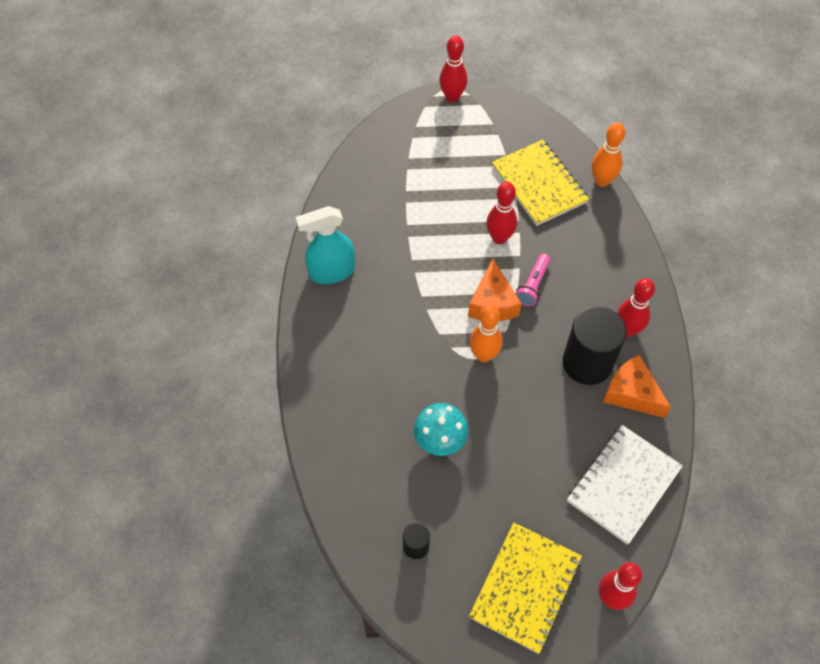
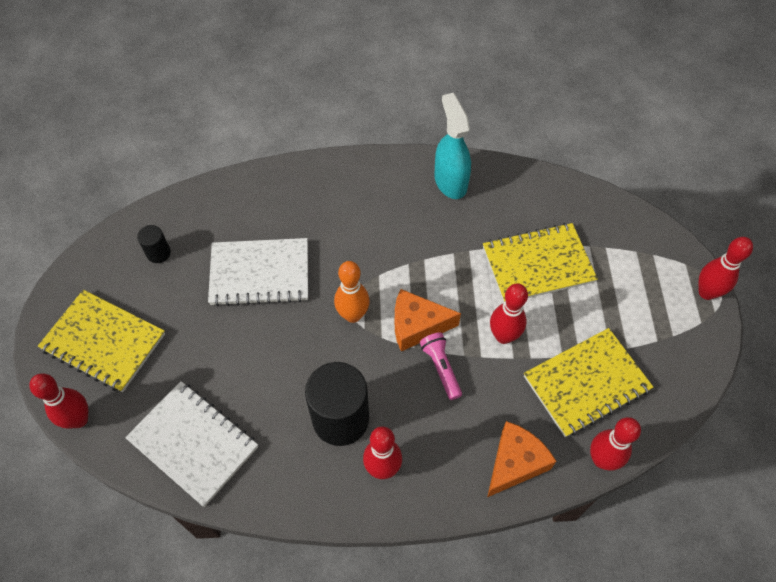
camera: 90 degrees right, 0 degrees up
(427, 208) = (538, 264): none -> yellow notebook
(440, 440) = (260, 273): turquoise mushroom -> white notebook
(533, 285) = (441, 368): pink flashlight -> pink flashlight turned 45 degrees clockwise
(602, 181) = (602, 459): orange bowling pin -> red bowling pin
(631, 393) = (300, 464): orange cheese -> orange cheese (515, 463)

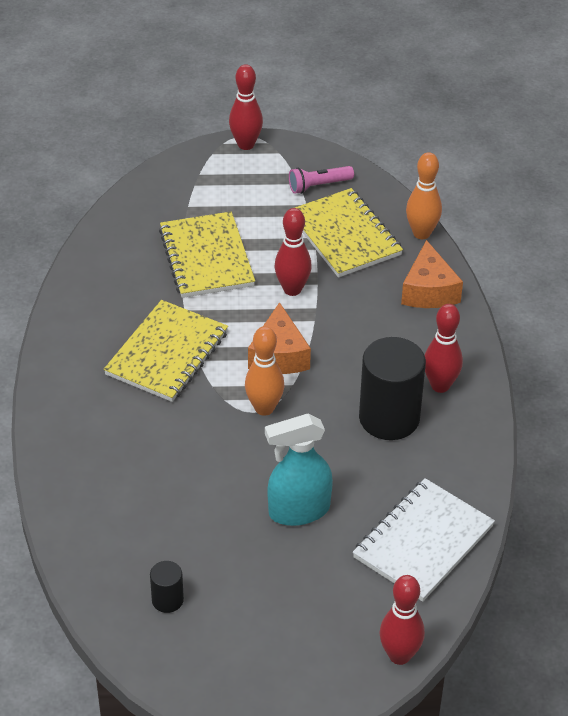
camera: 90 degrees left, 15 degrees down
(104, 342) = (296, 644): yellow notebook -> yellow notebook (167, 353)
(260, 273) = (204, 494): white notebook -> none
(441, 368) = (329, 338): pink flashlight -> pink flashlight (318, 185)
(450, 181) = (85, 320): turquoise spray bottle -> turquoise spray bottle (298, 510)
(515, 463) = (428, 291): orange cheese -> orange cheese turned 135 degrees counterclockwise
(602, 459) = (421, 233): red bowling pin -> orange bowling pin

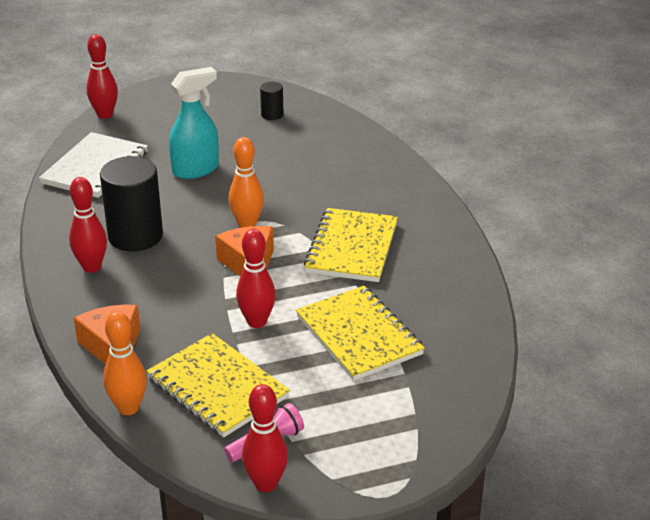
camera: 165 degrees right, 10 degrees down
(246, 144) = (380, 481): red bowling pin -> red bowling pin (266, 484)

